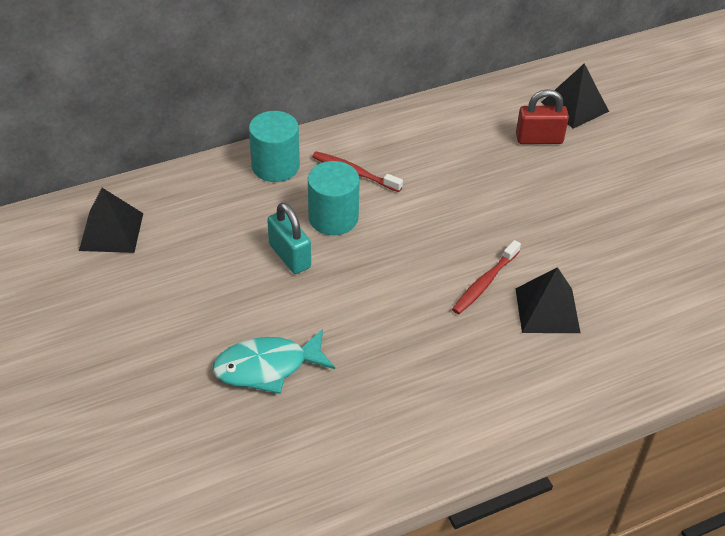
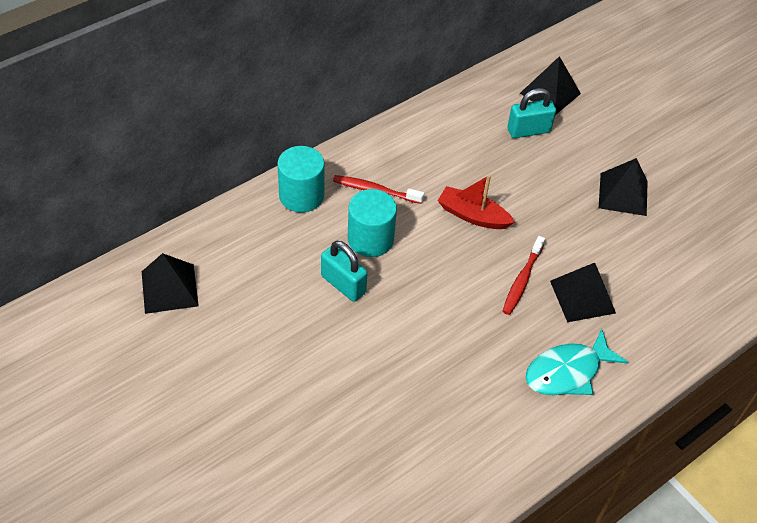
camera: 15 degrees left, 5 degrees up
(267, 367) = (357, 397): turquoise fish -> turquoise fish (567, 372)
(451, 212) = (473, 215): none -> red boat
(539, 139) = (528, 130): red padlock -> turquoise padlock
(626, 216) = (623, 194): none -> black pyramid

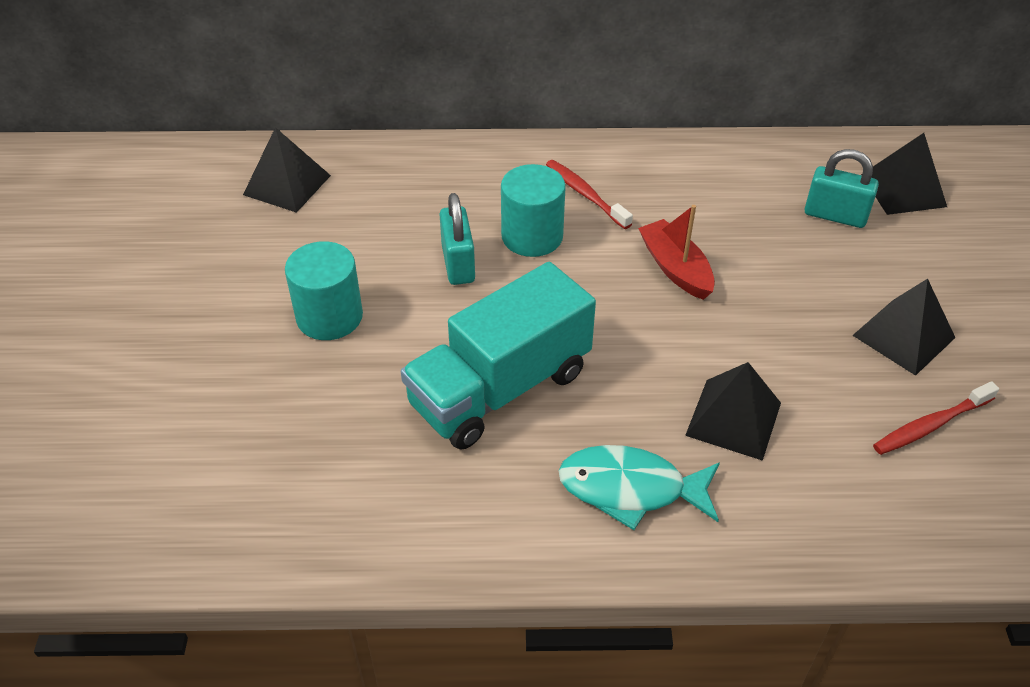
camera: 40 degrees right, 5 degrees down
(301, 195) = (500, 164): turquoise cylinder -> turquoise cylinder (329, 316)
(446, 354) = (500, 388): none -> turquoise truck
(522, 280) = (671, 362): red toothbrush -> red toothbrush (931, 425)

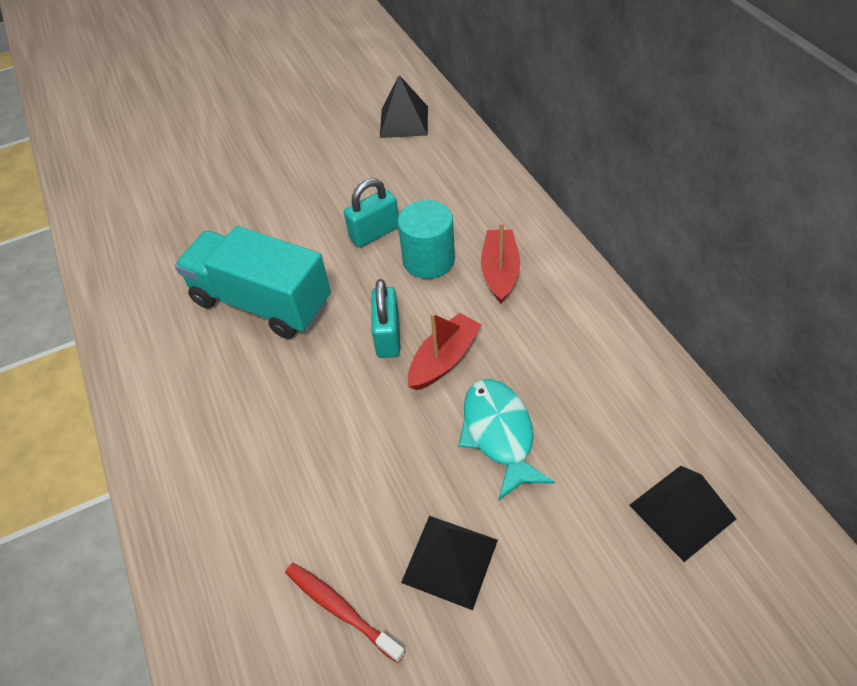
camera: 70 degrees right, 5 degrees up
(329, 316) = (290, 195): turquoise cylinder -> none
(585, 194) = (500, 272): red toothbrush -> red boat
(630, 489) = (195, 408): turquoise fish -> turquoise fish (499, 434)
(733, 418) = (288, 452): black pyramid -> none
(835, 215) = (595, 459): turquoise padlock -> turquoise padlock (388, 336)

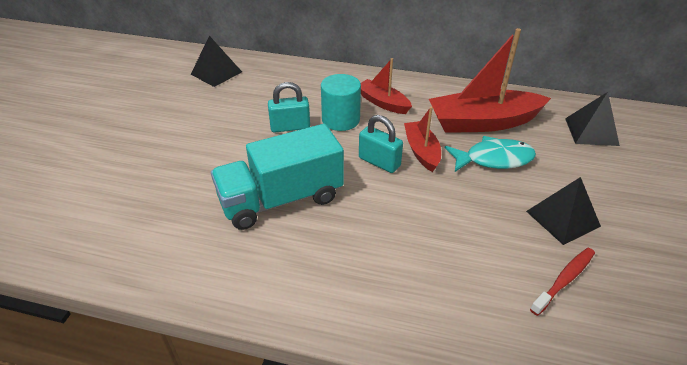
camera: 55 degrees left, 10 degrees down
(341, 610) = (564, 280): red toothbrush -> red toothbrush turned 150 degrees clockwise
(374, 233) = (290, 127): turquoise padlock -> turquoise padlock turned 75 degrees clockwise
(499, 434) = (494, 159): turquoise fish -> turquoise fish turned 150 degrees clockwise
(566, 383) = (483, 122): none -> red boat

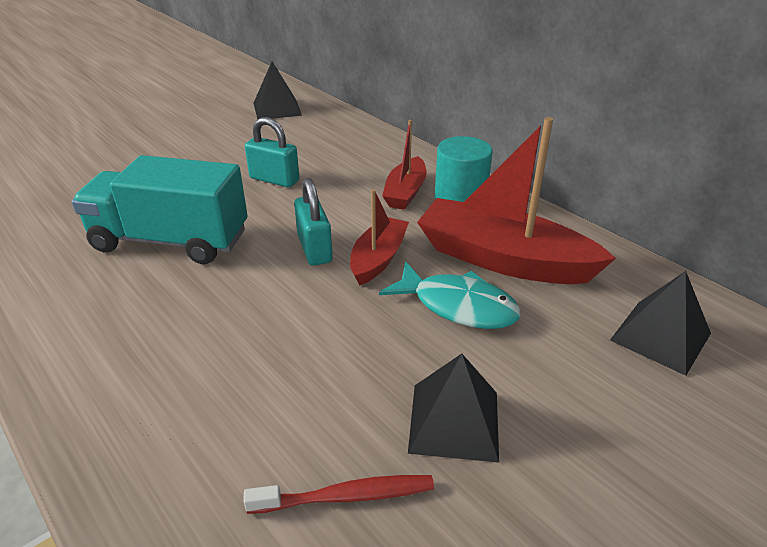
camera: 35 degrees right, 5 degrees down
(340, 120) = (334, 192): turquoise cylinder -> turquoise cylinder (460, 199)
(383, 103) = (405, 192): red boat -> red boat turned 150 degrees counterclockwise

